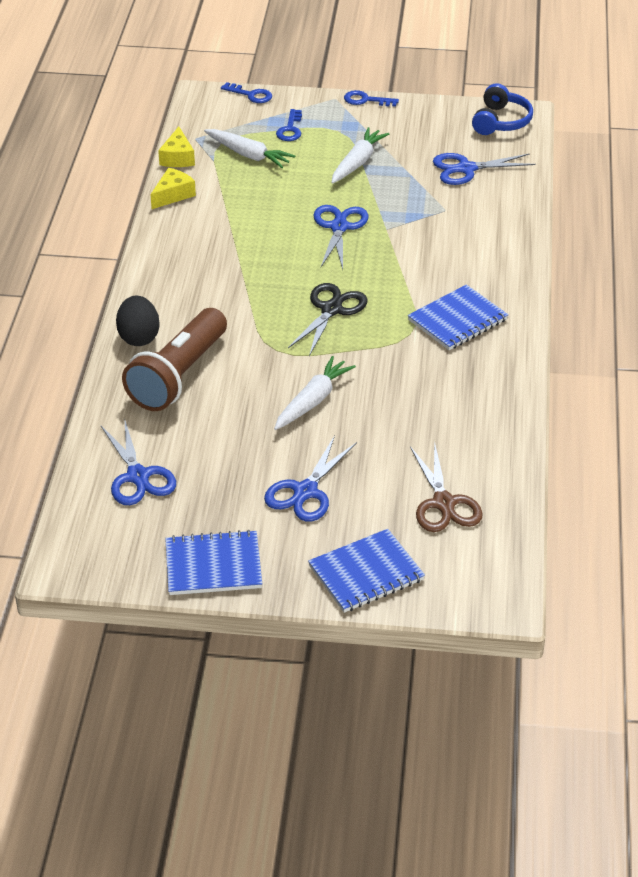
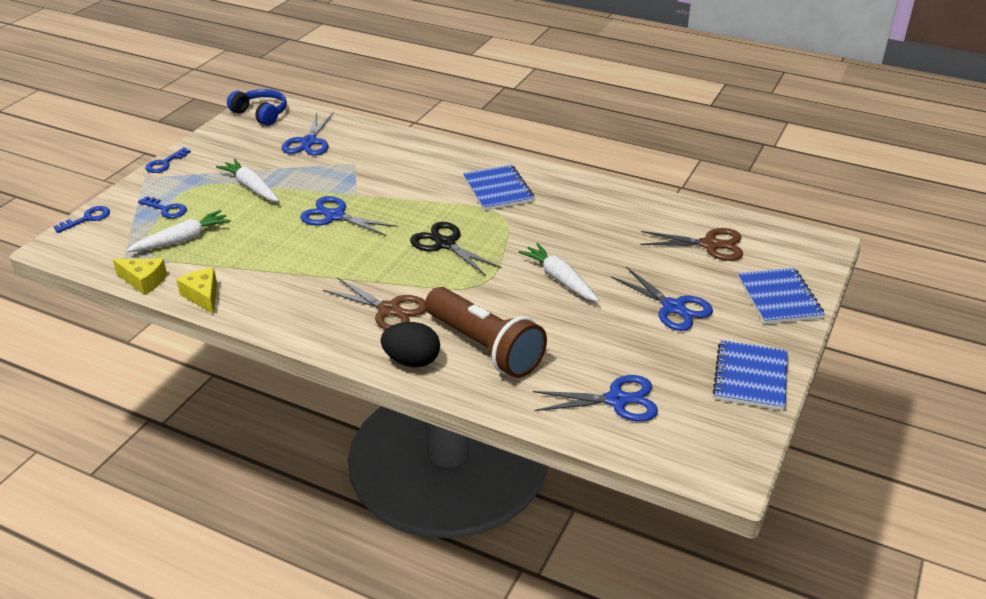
camera: 70 degrees left, 5 degrees down
(206, 303) = (389, 310): none -> brown scissors

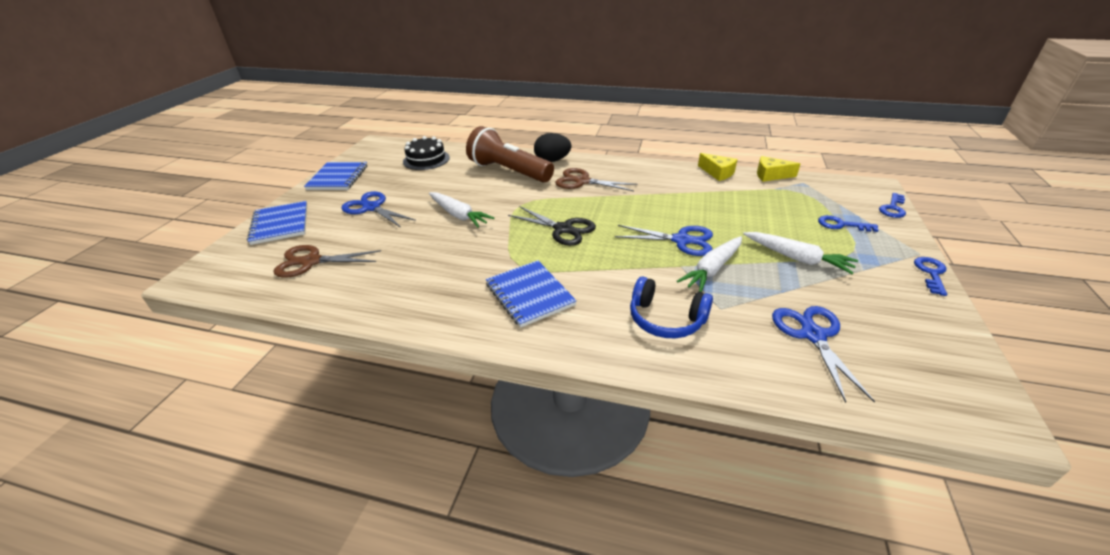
camera: 170 degrees right, 0 degrees up
(182, 240) = (787, 203): white carrot -> white carrot (712, 269)
(261, 114) = (955, 386): blue headphones -> blue headphones (666, 319)
(617, 400) = (426, 159): blue scissors -> black cake

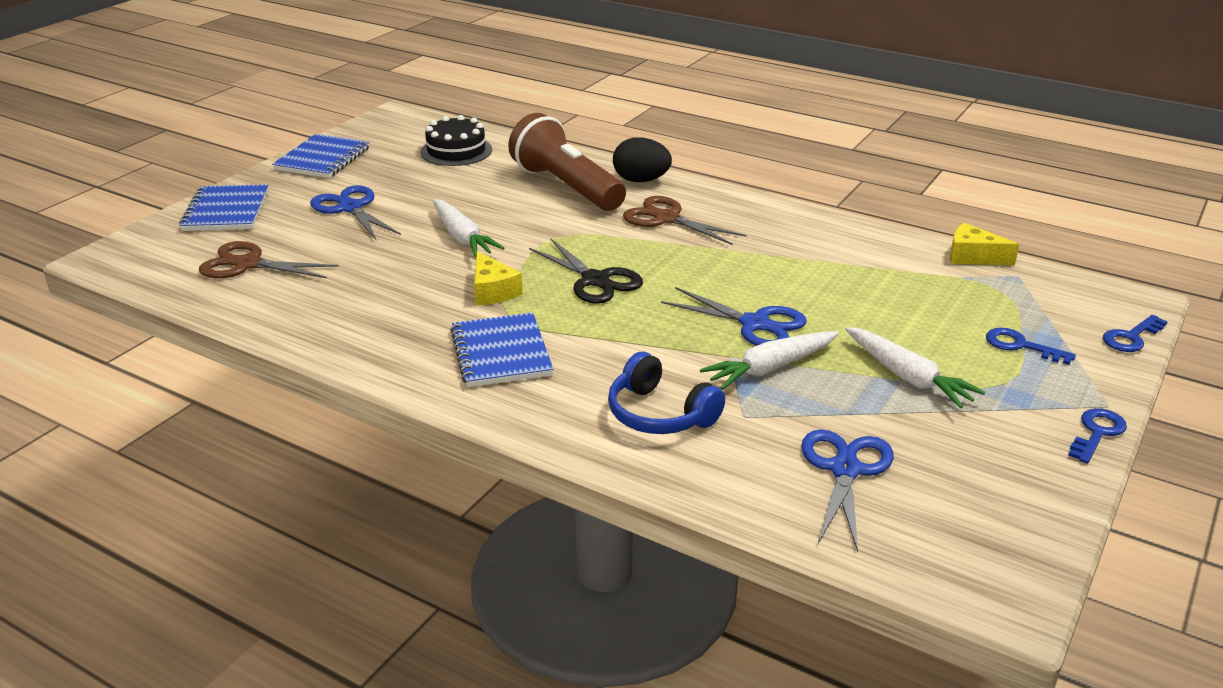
camera: 15 degrees right, 5 degrees down
(718, 173) = (888, 239): yellow cheese -> yellow cheese (492, 291)

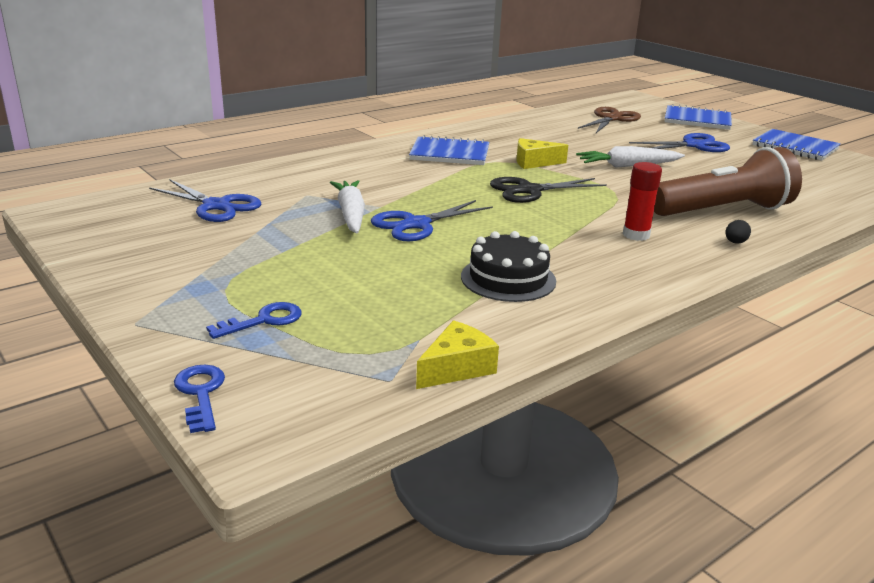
camera: 110 degrees right, 5 degrees down
(456, 151) = (817, 186): black cake -> black cake (508, 278)
(641, 180) = (735, 242): black egg -> black egg, size x0.47
(659, 414) = (337, 176): blue headphones -> none
(666, 218) = (636, 235): brown scissors -> red glue stick
(907, 377) = (282, 255): white carrot -> none
(1097, 433) = (115, 301): blue key -> none

